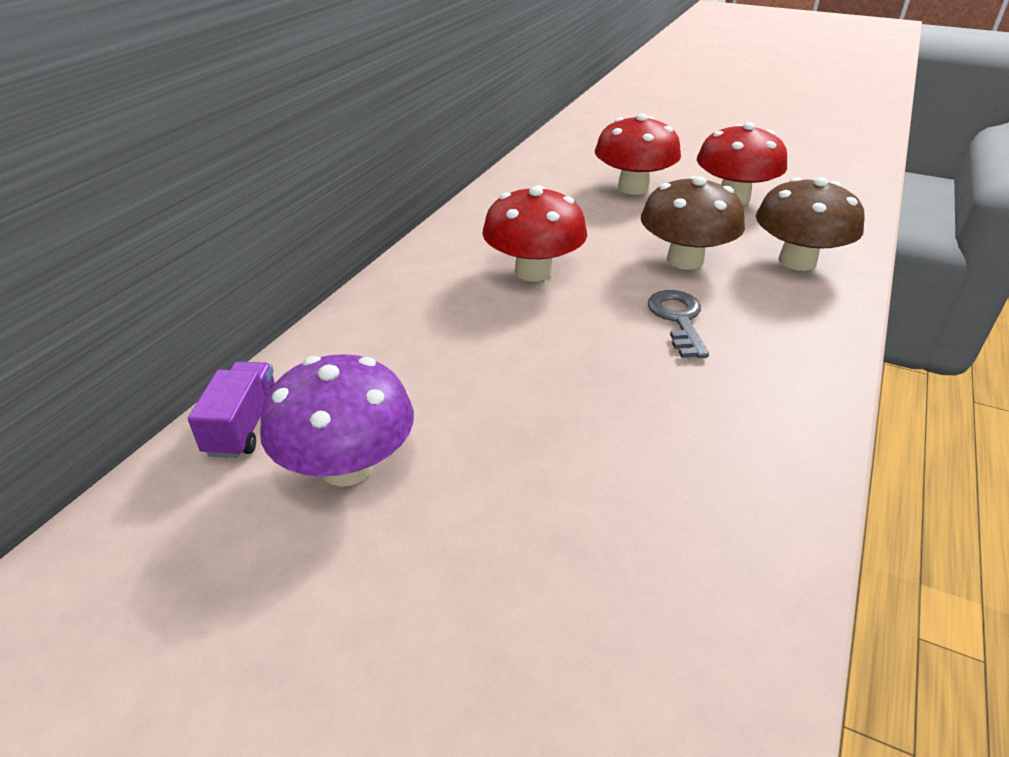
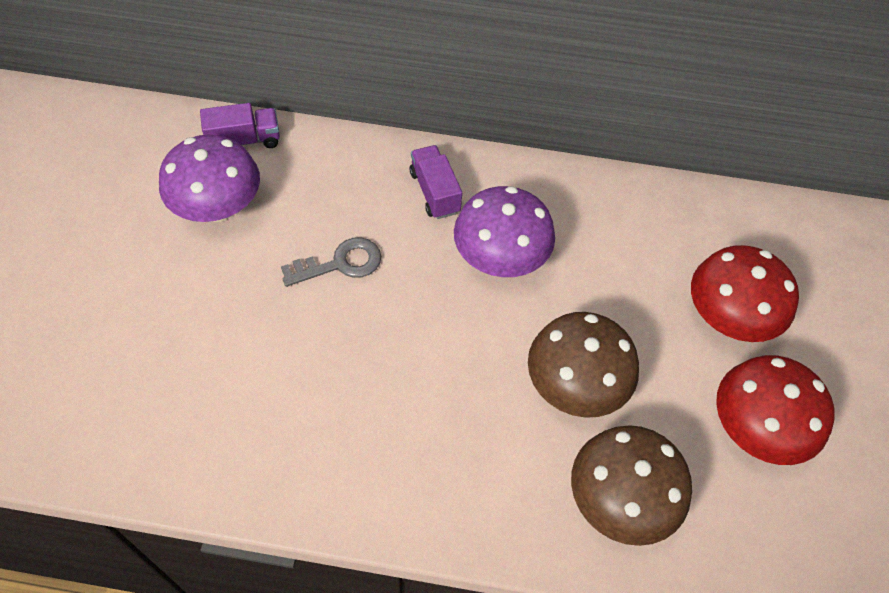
camera: 70 degrees right, 20 degrees up
(429, 293) = (434, 192): none -> purple truck
(533, 271) = (500, 258): red mushroom -> purple mushroom
(678, 319) = (458, 388): grey key -> grey key (340, 263)

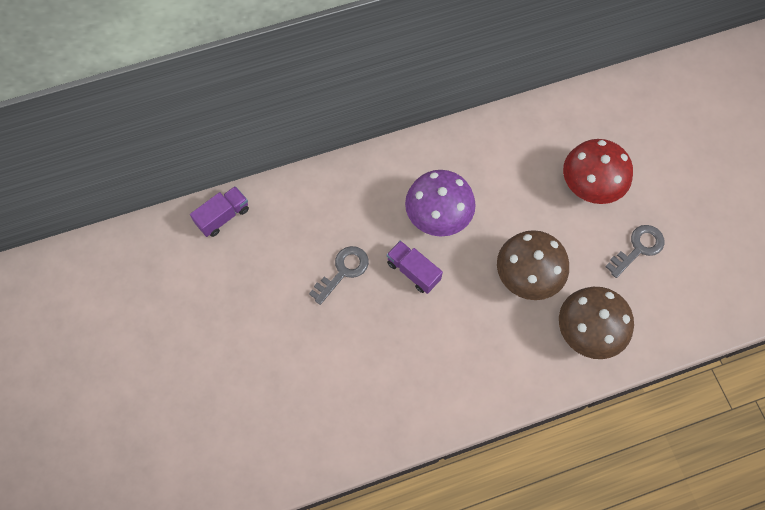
camera: 25 degrees left, 10 degrees up
(218, 207) = (239, 274): purple mushroom -> none
(434, 192) = (371, 190): purple truck -> purple truck (413, 271)
(755, 429) = (638, 248): red mushroom -> grey key

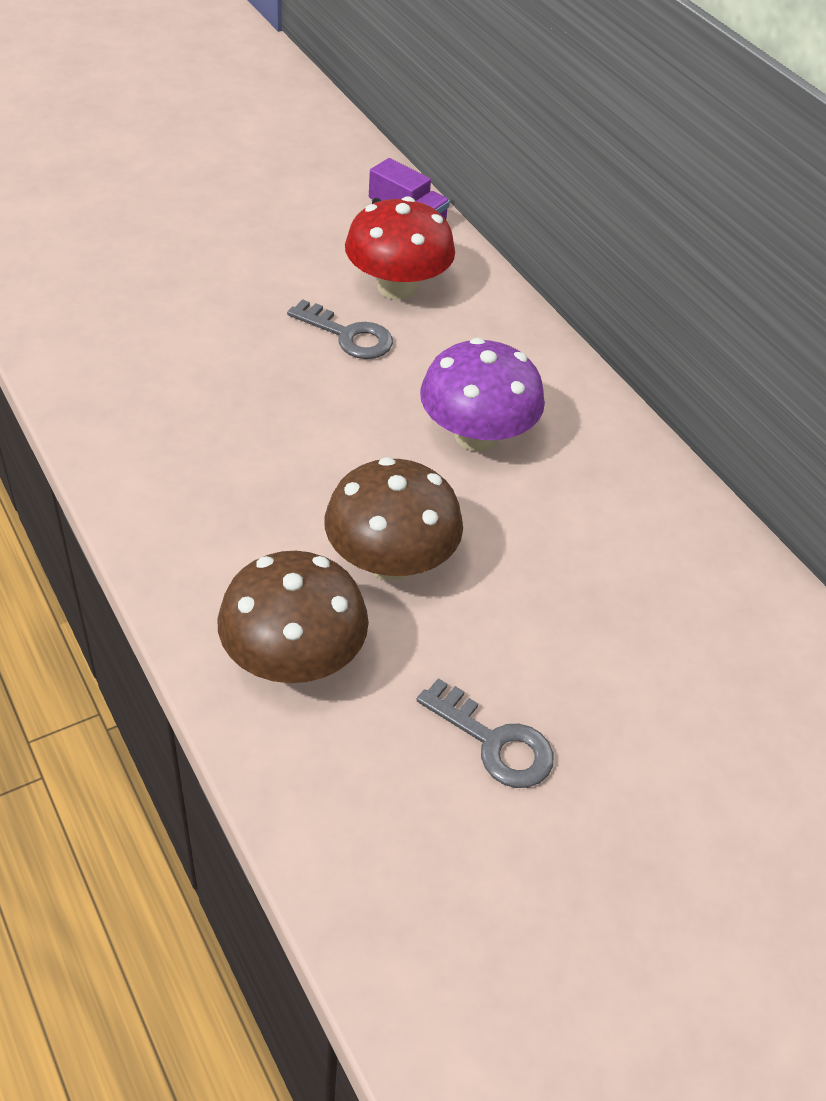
camera: 75 degrees right, 20 degrees down
(413, 271) = (365, 412): purple truck -> none
(590, 185) = (613, 653): red mushroom -> red mushroom (397, 287)

